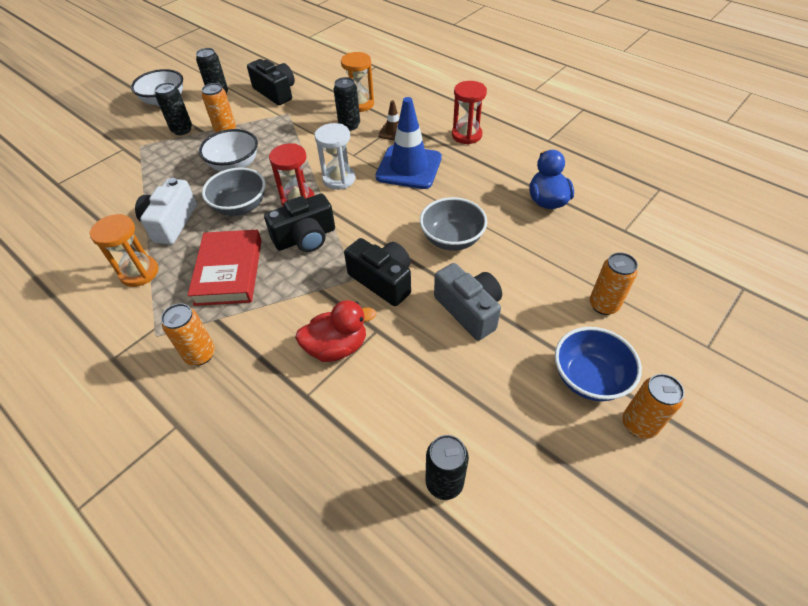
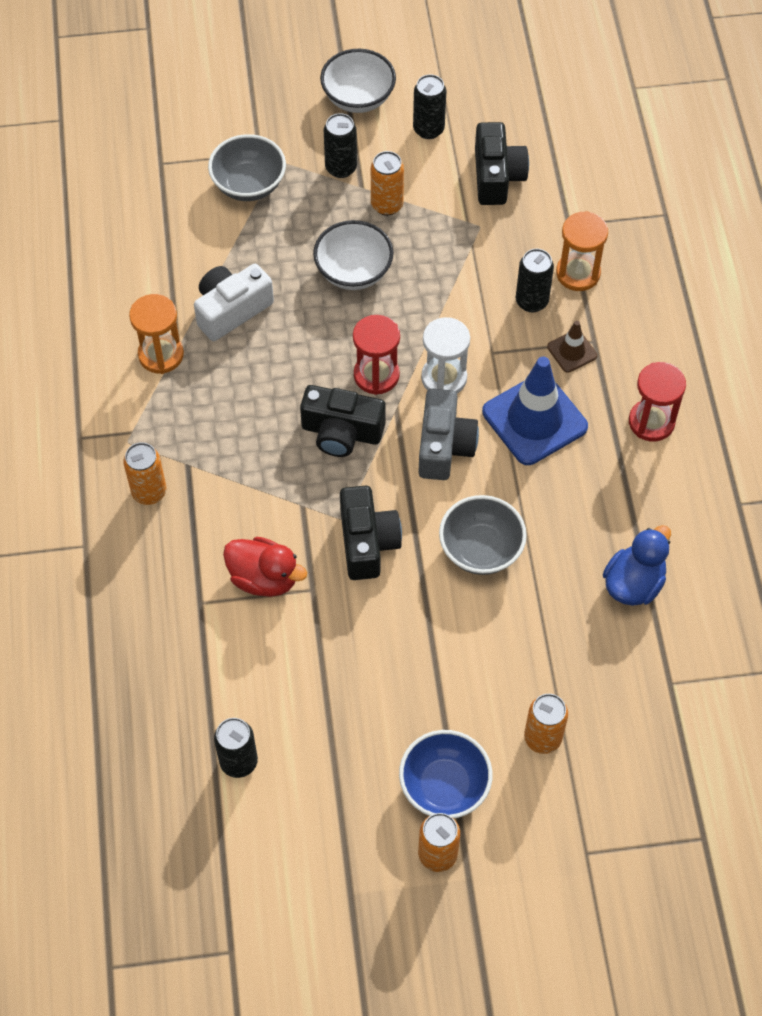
camera: 40 degrees right, 10 degrees up
(229, 271) = (239, 418): red book -> none
(240, 207) = (313, 339): grey bowl -> grey bowl (249, 184)
(469, 310) = (413, 638): grey camera -> grey camera (444, 446)

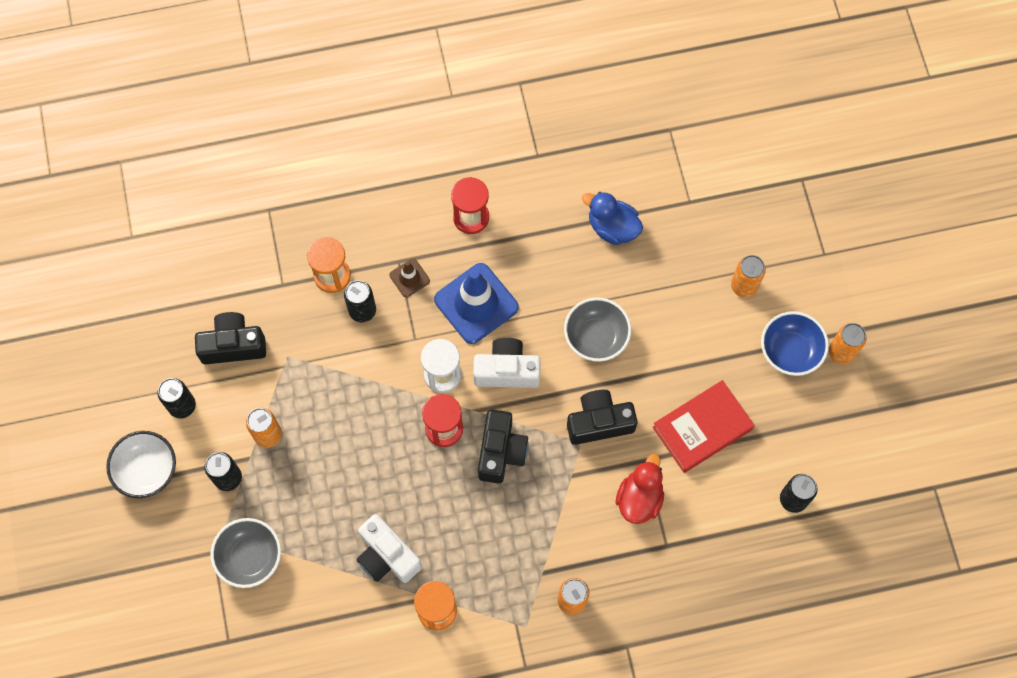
camera: 95 degrees left, 10 degrees up
(347, 662) = (702, 428): none -> red book
(353, 271) = (340, 457): white bowl -> none
(444, 446) = (507, 370): grey camera -> white camera

